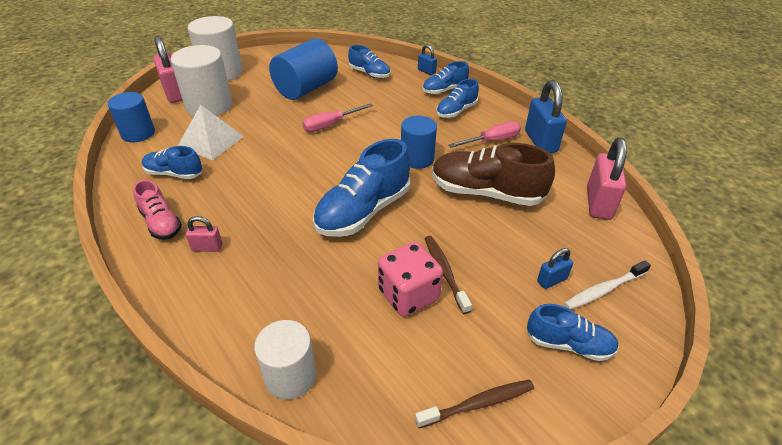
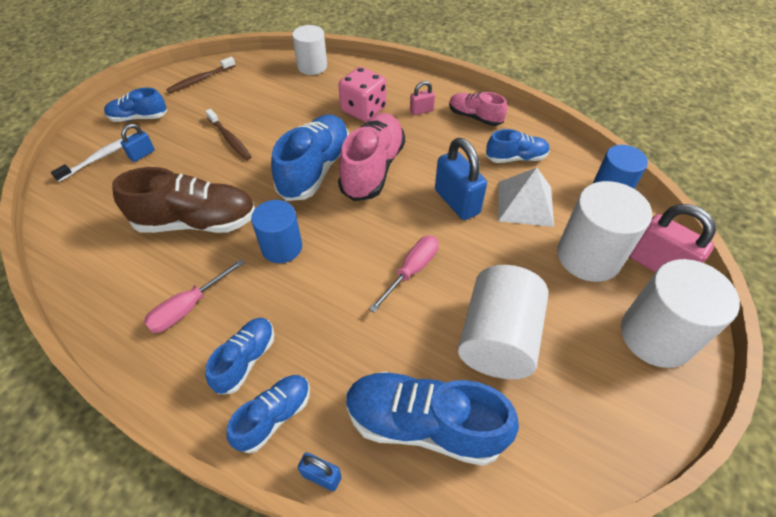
camera: 160 degrees right, 10 degrees up
(306, 89) = (497, 339): blue cylinder -> white cylinder
(308, 198) = (373, 169): none -> pink shoe
(369, 73) = (424, 424): blue shoe -> blue shoe, size x1.75
(408, 295) = (254, 118): pink dice -> pink dice (363, 110)
(540, 141) = (119, 327): blue padlock -> blue padlock (457, 201)
(598, 203) = (72, 243): pink padlock -> none

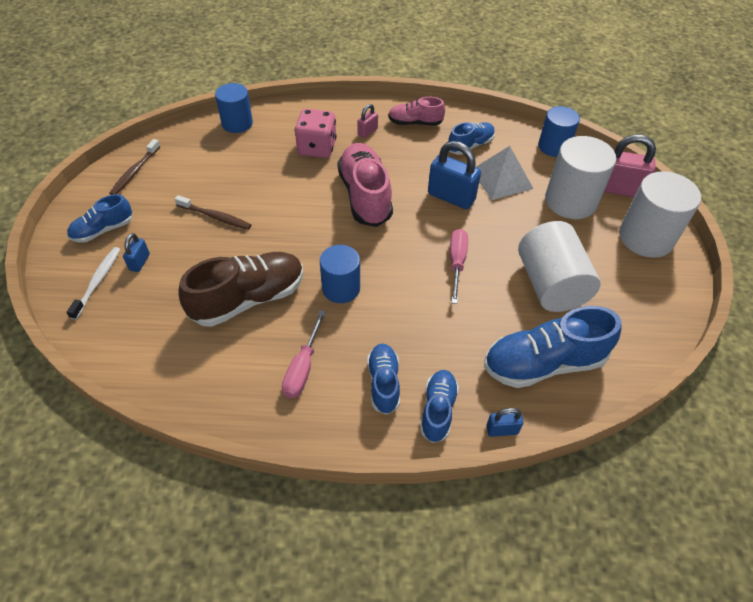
camera: 30 degrees left, 0 degrees up
(312, 66) = (237, 123): white cylinder -> blue cylinder
(315, 169) = (316, 215): blue shoe -> none

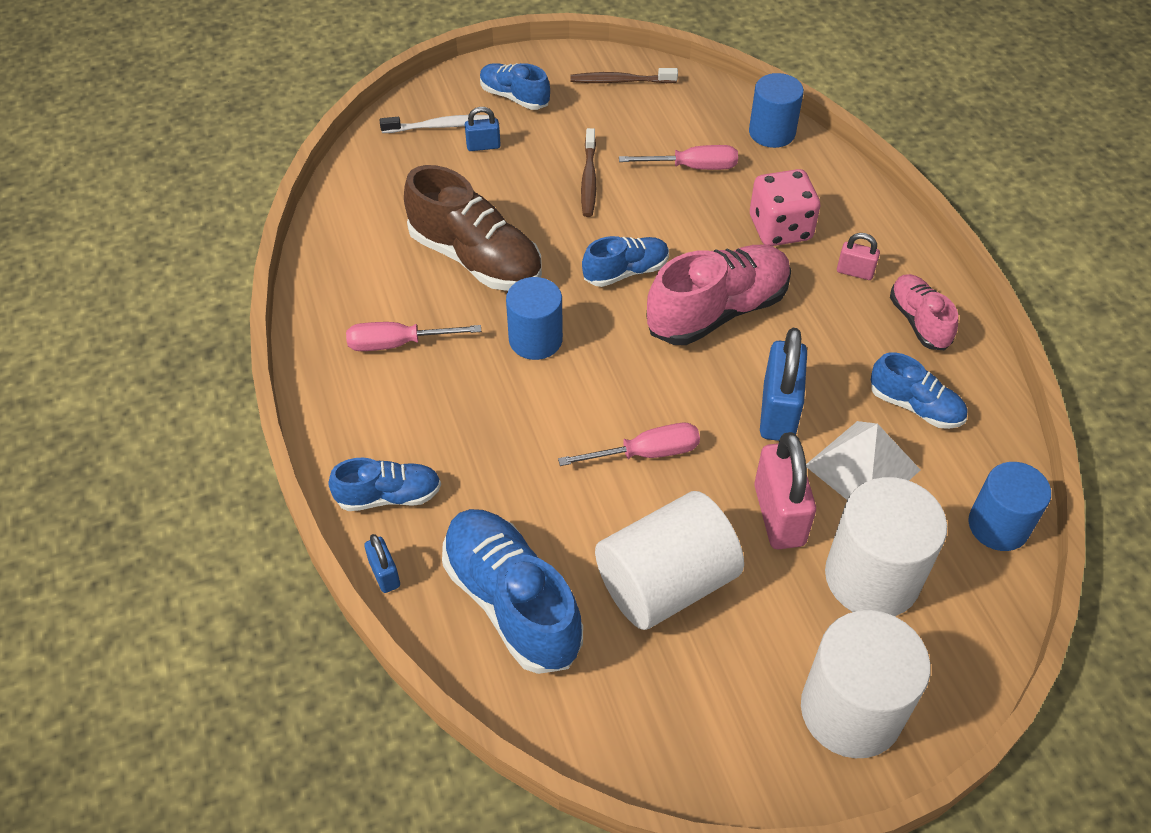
camera: 70 degrees right, 0 degrees up
(241, 166) = (692, 167): none -> pink screwdriver
(383, 383) = (407, 428): blue shoe -> blue shoe (625, 272)
(618, 189) = (950, 647): pink padlock -> pink padlock (779, 515)

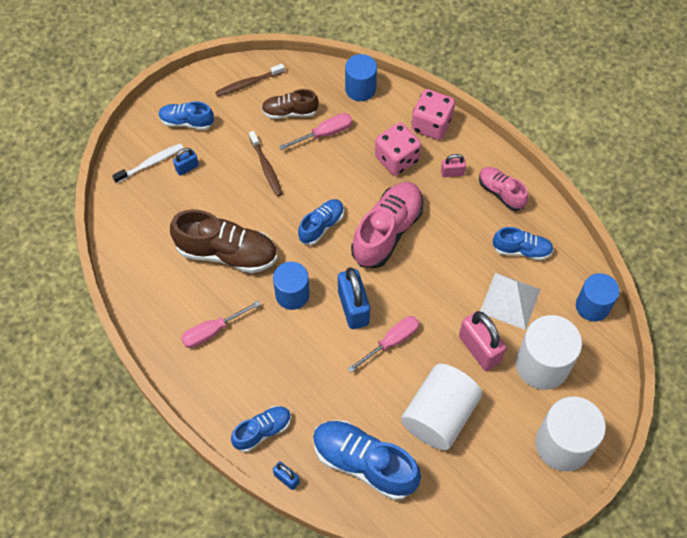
camera: 25 degrees left, 10 degrees up
(658, 128) = (290, 112): none -> brown shoe
(778, 412) = (451, 284): blue padlock -> blue padlock (353, 308)
(853, 205) = (431, 125): none -> pink dice

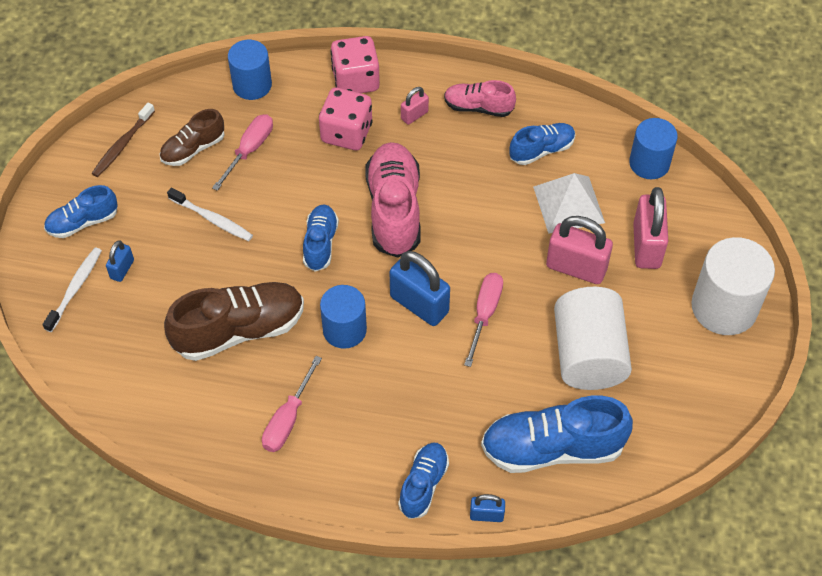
camera: 35 degrees left, 5 degrees down
(266, 167) = (212, 219): brown toothbrush -> white toothbrush
(542, 364) = (646, 246): white cylinder -> pink padlock

